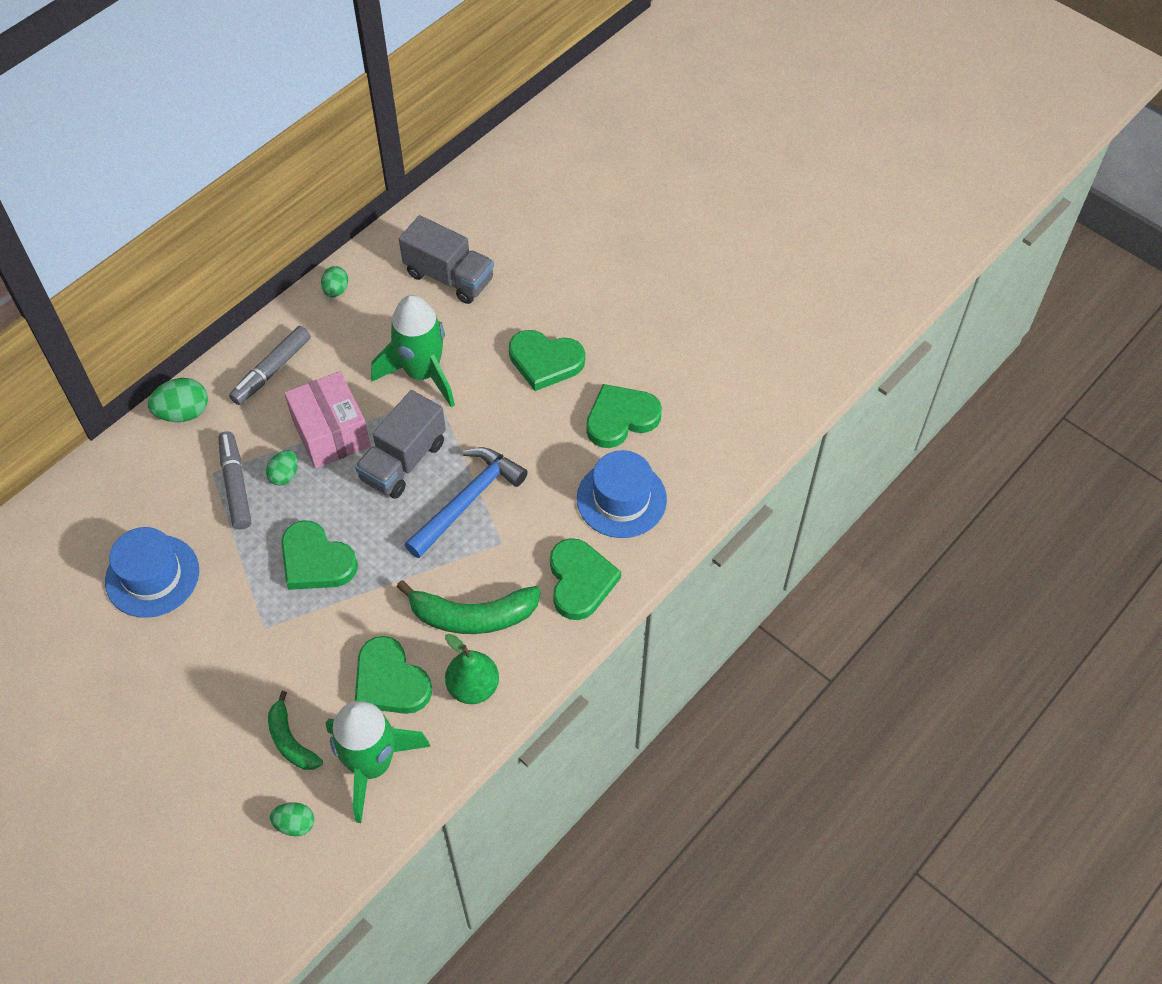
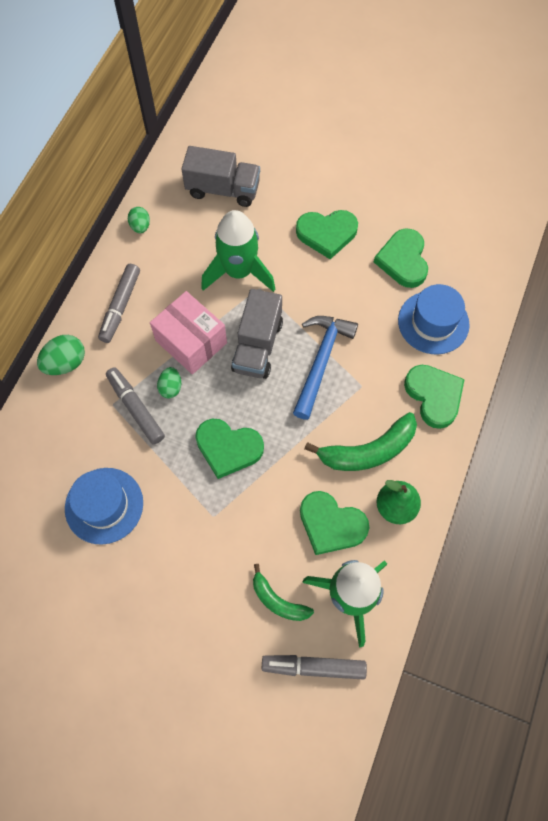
camera: 20 degrees left, 10 degrees up
(295, 824) = (313, 667): green egg -> grey marker
(621, 418) = (403, 260): green heart -> green heart turned 45 degrees counterclockwise

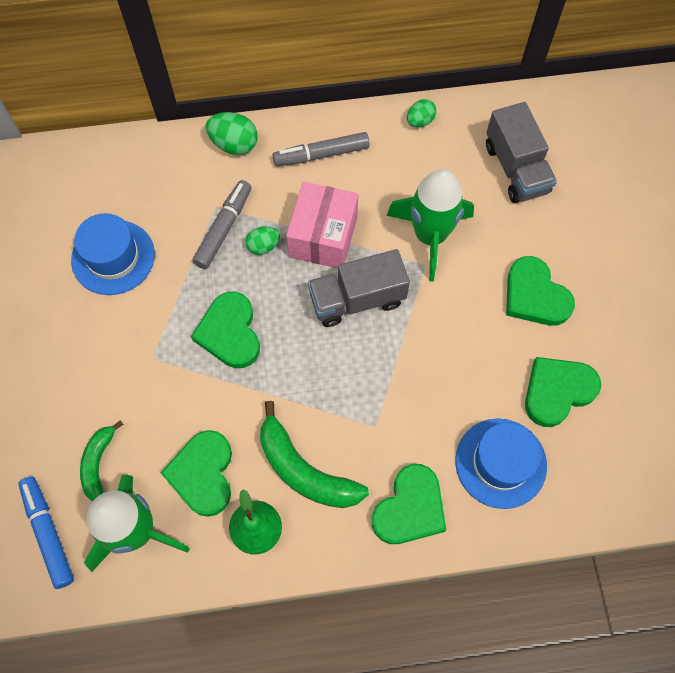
camera: 60 degrees right, 0 degrees up
(313, 667) = (48, 533): grey marker -> blue marker
(321, 361) = (378, 369): blue hammer -> none

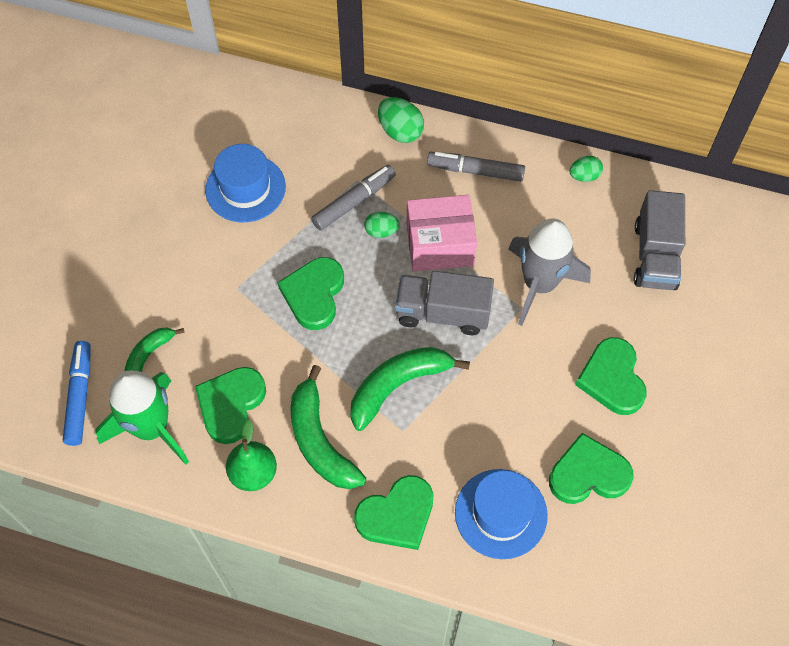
camera: 25 degrees right, 5 degrees down
(323, 236) = (440, 245): pink box -> pink box turned 45 degrees clockwise
(350, 386) = (398, 386): none -> green banana
(430, 236) = (539, 284): green rocket -> grey rocket

